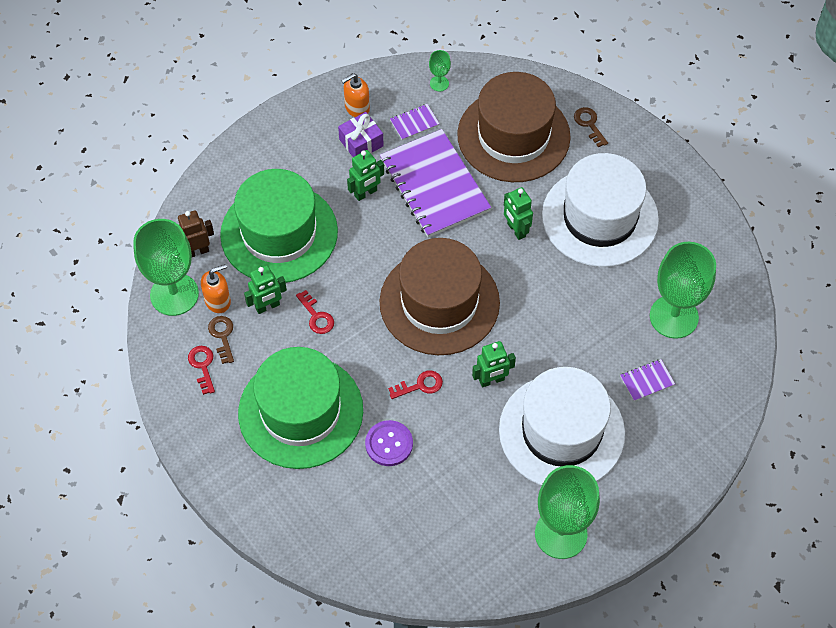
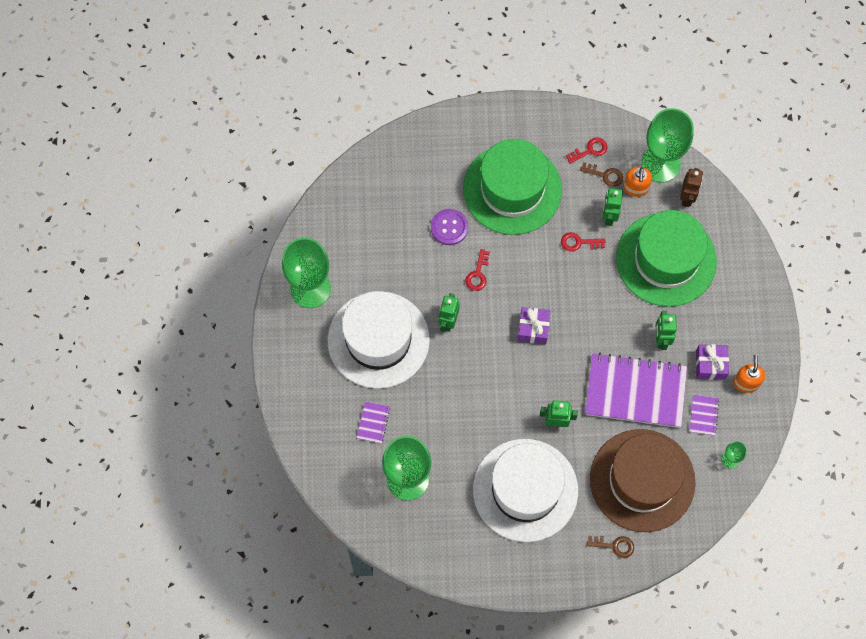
camera: 125 degrees right, 10 degrees up
(202, 366) = (590, 150): red key -> red key turned 45 degrees counterclockwise
(439, 302) = (533, 329): brown hat -> purple gift

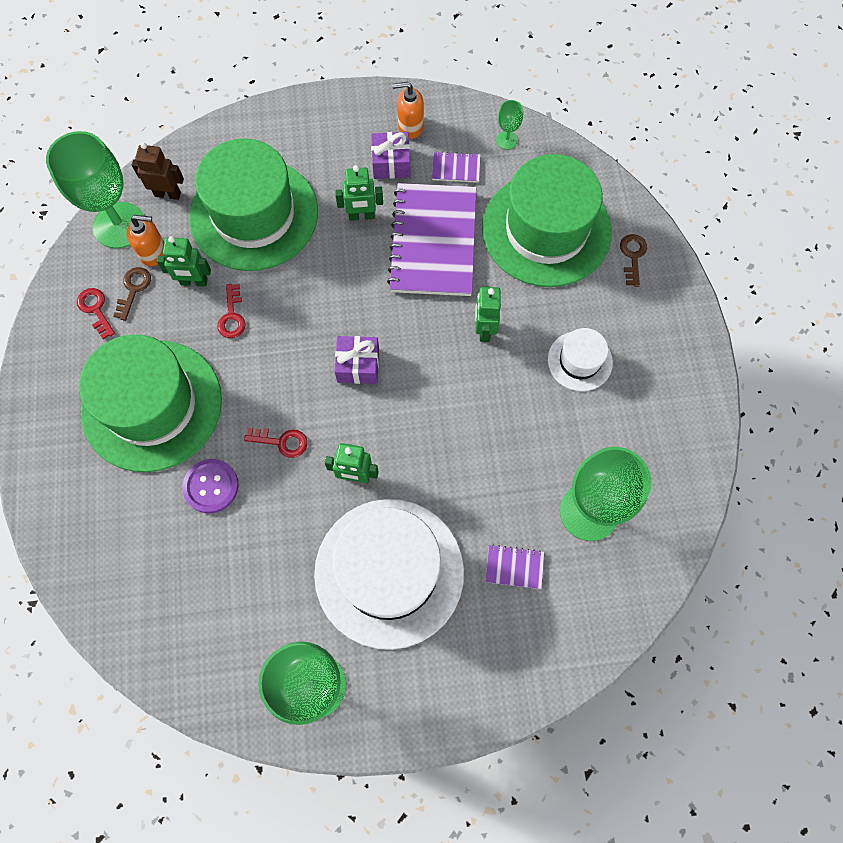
camera: 95 degrees left, 0 degrees up
(525, 490) = (579, 361): white hat -> white hat, size x0.48
(642, 480) = (546, 230): brown hat -> green hat

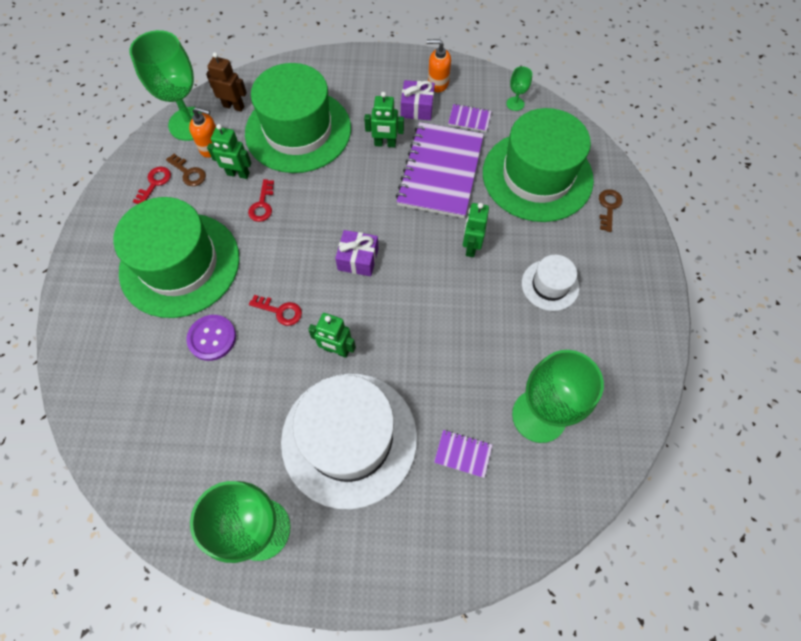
camera: 10 degrees right, 5 degrees down
(96, 310) = (154, 183): red key -> red key turned 45 degrees clockwise
(133, 289) = (188, 173): brown key -> brown key turned 105 degrees clockwise

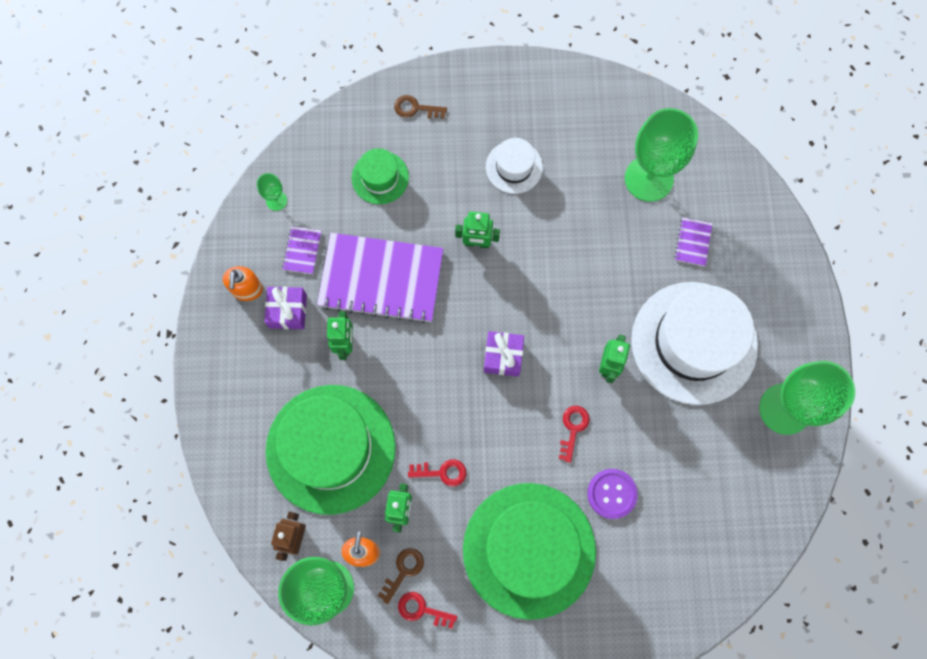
camera: 95 degrees left, 10 degrees up
(537, 176) = (380, 177): green hat -> green hat, size x0.48

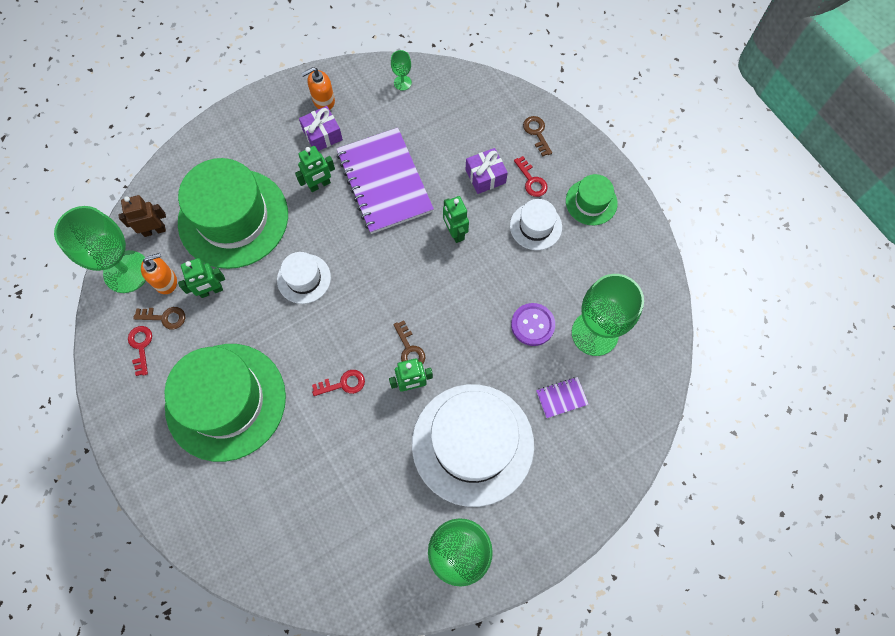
camera: 60 degrees right, 5 degrees down
(302, 251) = (374, 119): purple notebook -> none
(380, 177) = (464, 139): green hat -> green hat (591, 202)
(441, 411) = (304, 278): none -> white hat
(442, 472) = (255, 304): red key -> red key (531, 180)
(503, 356) = (373, 300): purple gift -> purple gift (485, 176)
(572, 349) = (409, 349): none -> brown key
(611, 494) = (305, 442): purple button -> purple button (532, 325)

